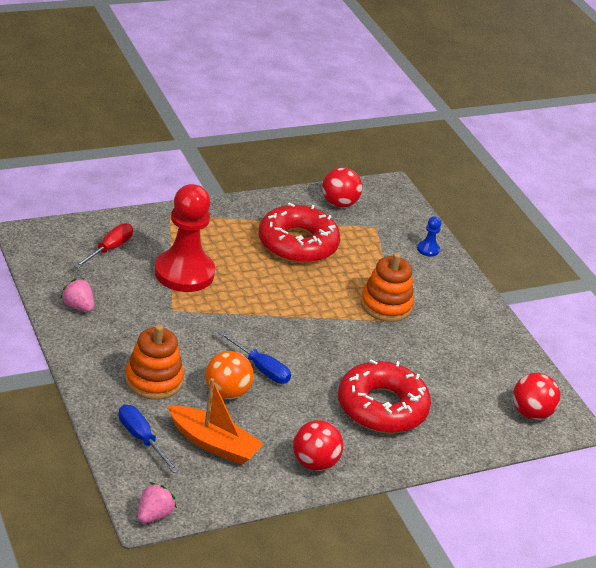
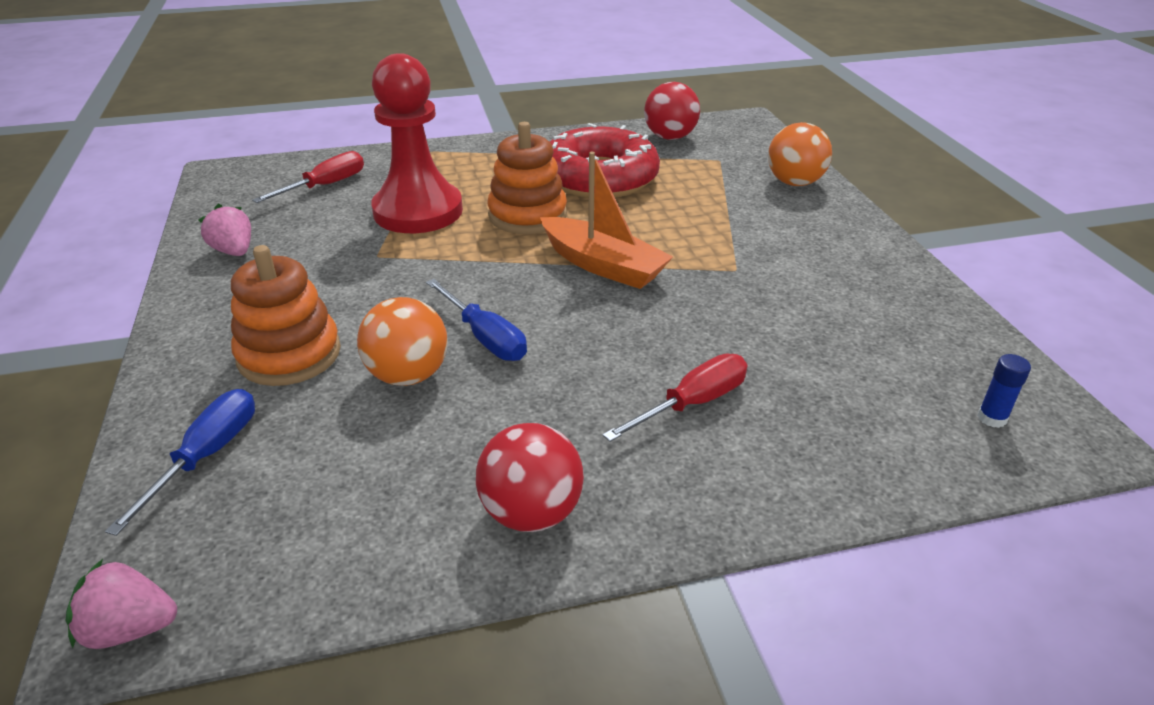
camera: 15 degrees right, 0 degrees up
(141, 439) = (206, 456): blue screwdriver -> blue screwdriver turned 45 degrees clockwise
(154, 515) = (130, 628): pink strawberry -> pink strawberry turned 135 degrees counterclockwise
(213, 444) = (341, 468): orange boat -> orange boat (603, 265)
(382, 407) = (692, 403): red donut -> red screwdriver
(386, 305) = (721, 249): orange stacking toy -> orange stacking toy (527, 215)
(428, 249) = (794, 182): blue pawn -> orange ball
(531, 413) = (992, 418): red ball -> blue glue stick

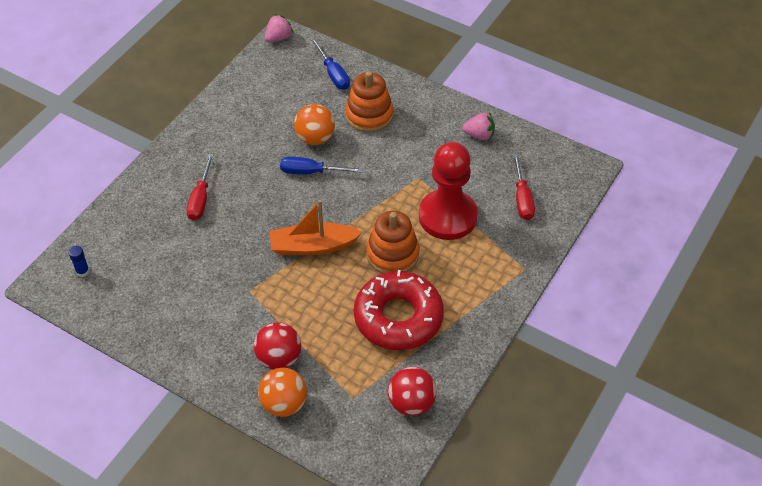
camera: 135 degrees right, 15 degrees up
(531, 512) = (213, 126): red ball -> red ball (279, 358)

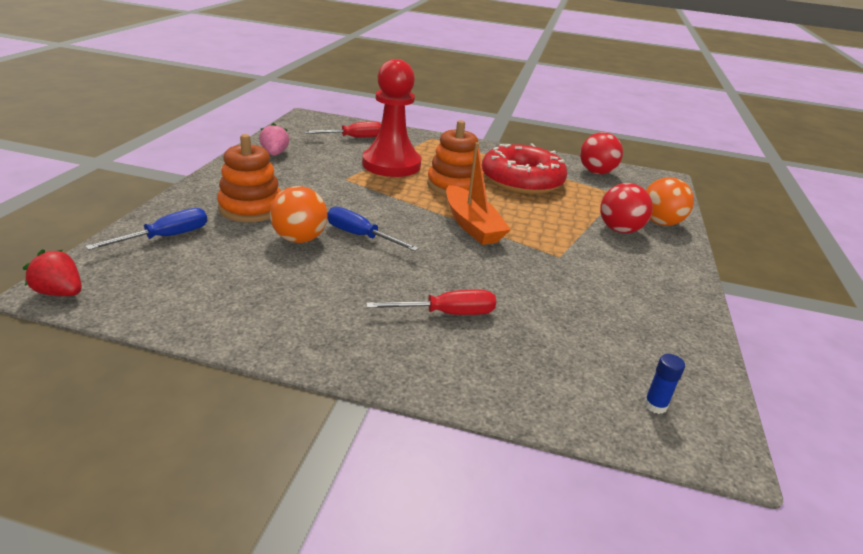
camera: 110 degrees left, 20 degrees down
(278, 38) = (60, 293): pink strawberry -> red strawberry
(311, 172) = (361, 236): blue screwdriver -> blue screwdriver turned 135 degrees clockwise

